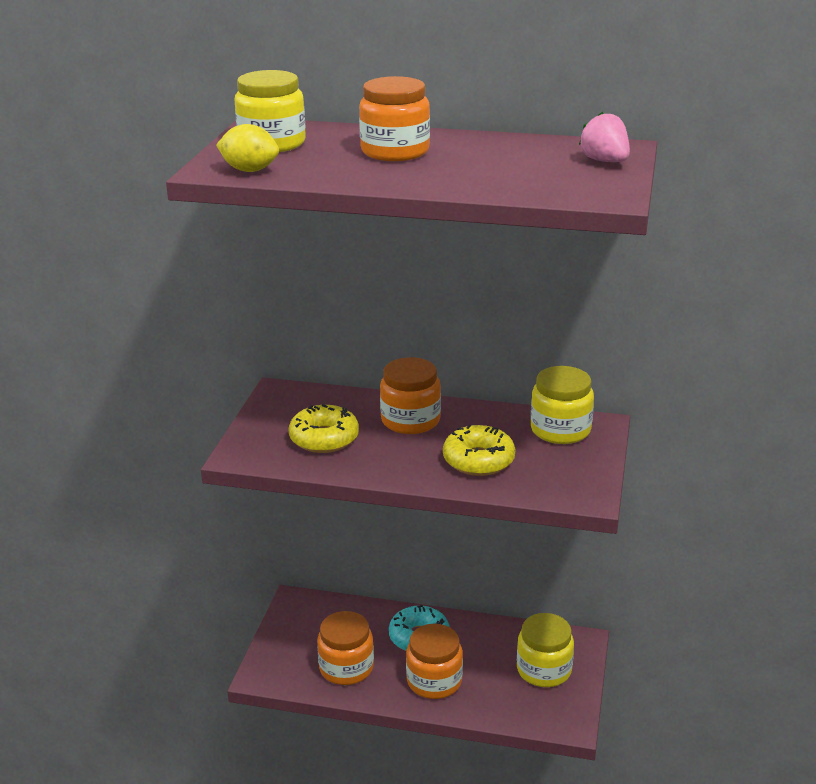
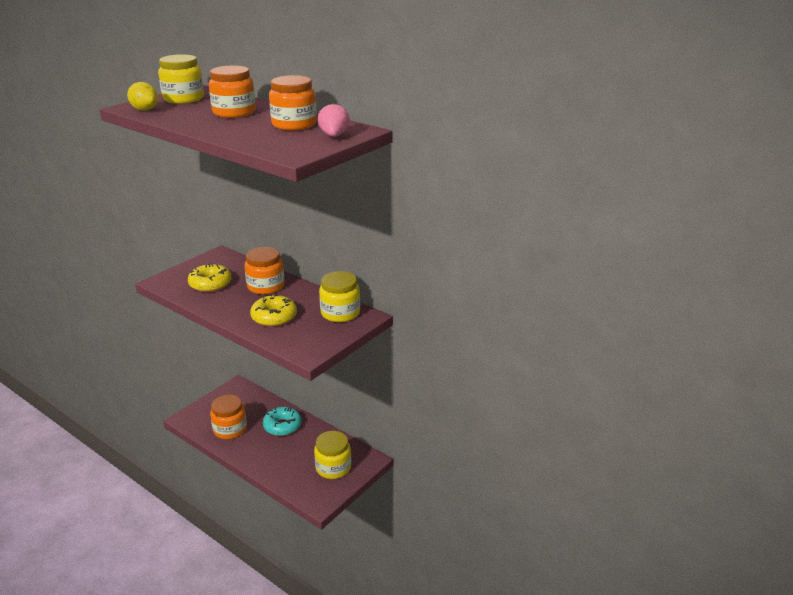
camera: 25 degrees right, 0 degrees up
(434, 681) = (268, 452): orange jar -> orange jar (294, 124)

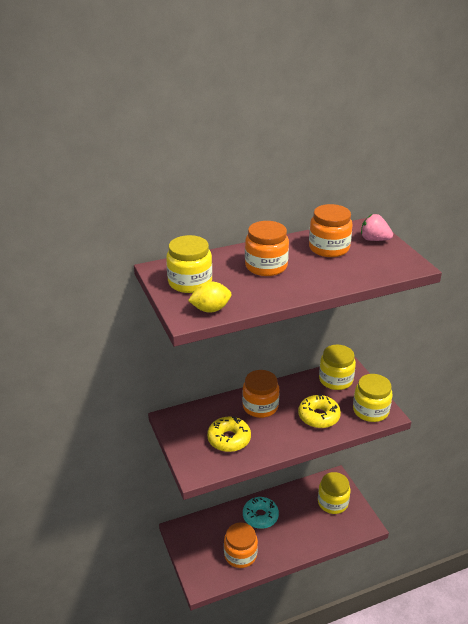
camera: 60 degrees left, 5 degrees up
(306, 343) = (370, 410): none -> yellow jar

